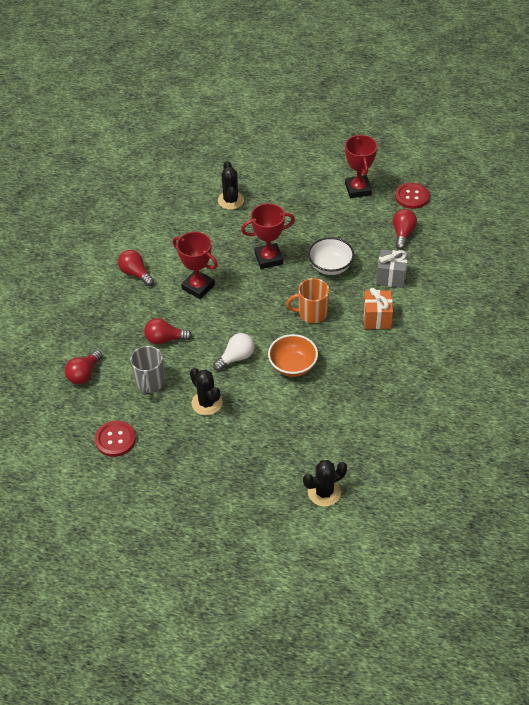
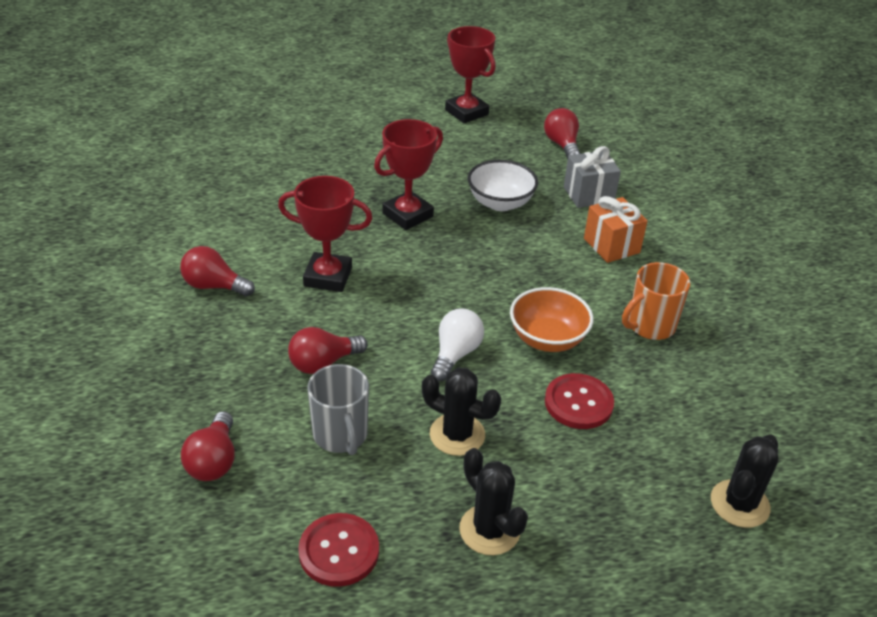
camera: 30 degrees left, 10 degrees down
(230, 200) = (302, 161): black cactus -> black cactus (489, 530)
(311, 313) = (520, 264): orange mug -> orange mug (650, 326)
(412, 197) = (539, 105): red button -> red button (578, 403)

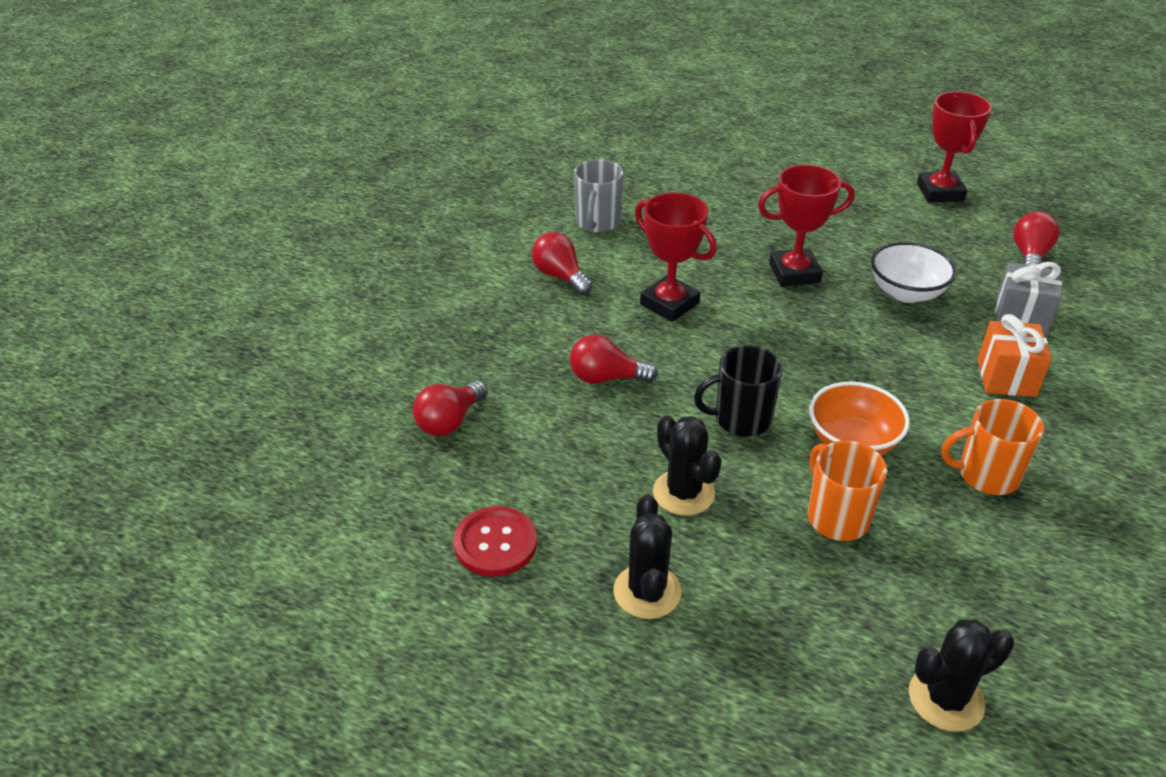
camera: 35 degrees right, 0 degrees up
(341, 435) = (573, 446): grey mug -> grey mug (597, 222)
(455, 354) = (741, 419): white light bulb -> black mug
(578, 403) = (836, 517): red button -> orange mug

